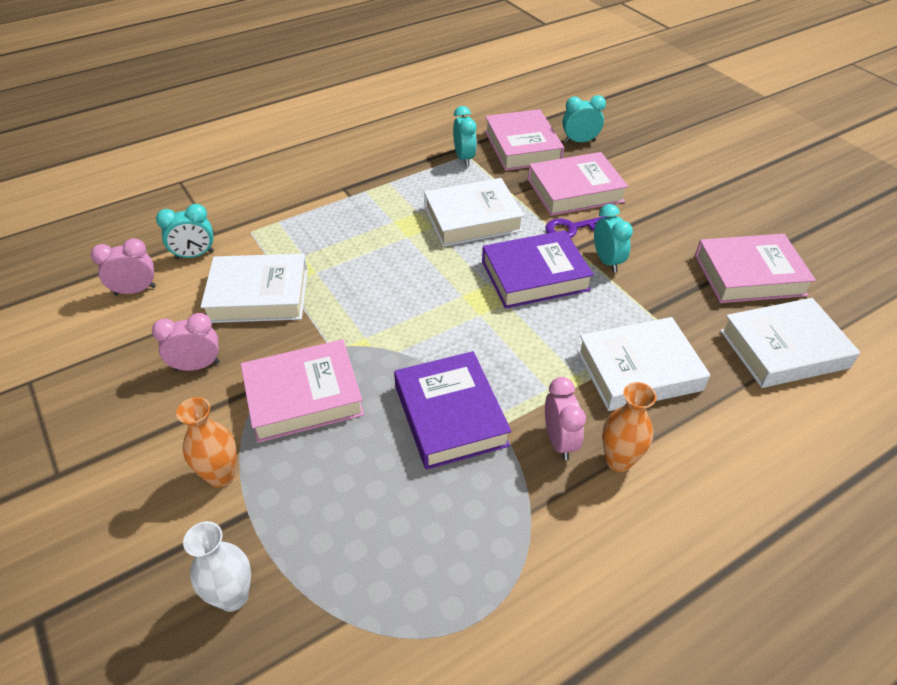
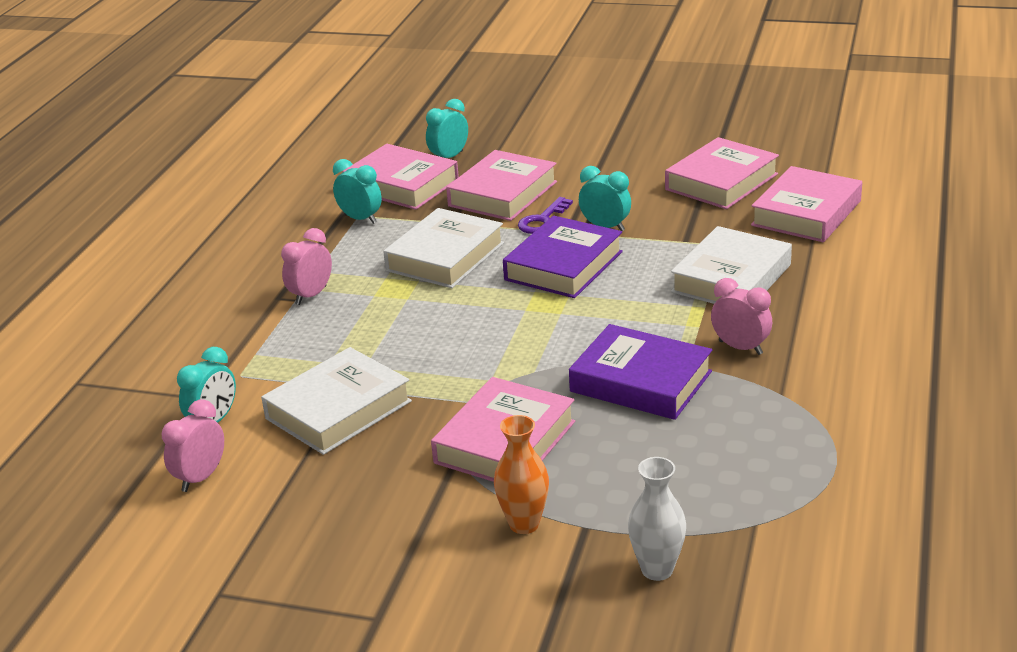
camera: 40 degrees left, 15 degrees down
(197, 366) = (371, 483): pink clock -> pink clock (311, 295)
(618, 460) = (794, 333): orange vase -> none
(783, 349) = (806, 213): white book -> pink book

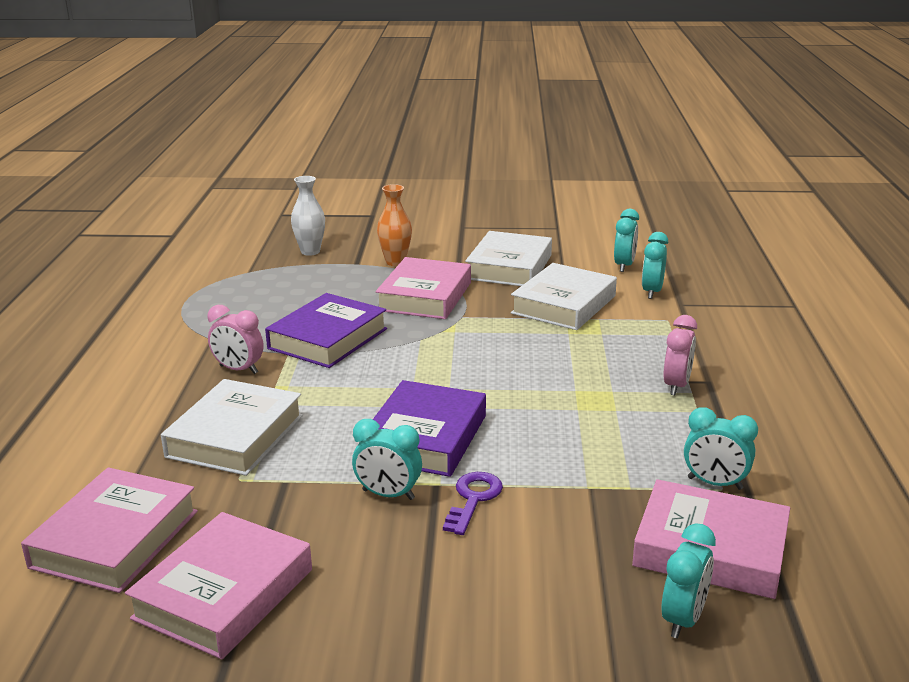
camera: 165 degrees right, 5 degrees down
(200, 478) = (624, 266): pink clock -> turquoise clock
(445, 257) = (567, 438): white book -> white book (509, 267)
(502, 194) = (550, 542): pink book -> none
(641, 381) = (328, 339): purple book -> purple book turned 75 degrees counterclockwise

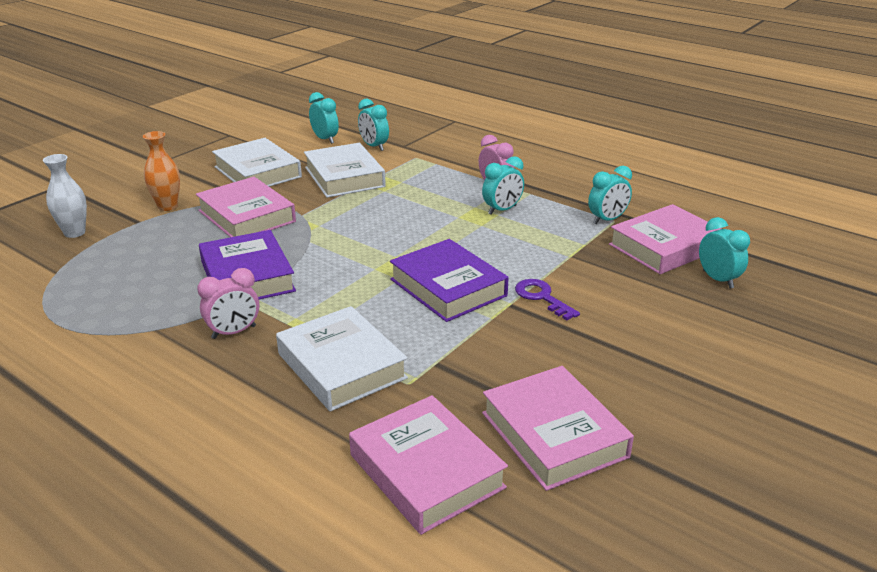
camera: 55 degrees left, 5 degrees up
(388, 495) = (502, 326): turquoise clock -> turquoise clock (502, 210)

